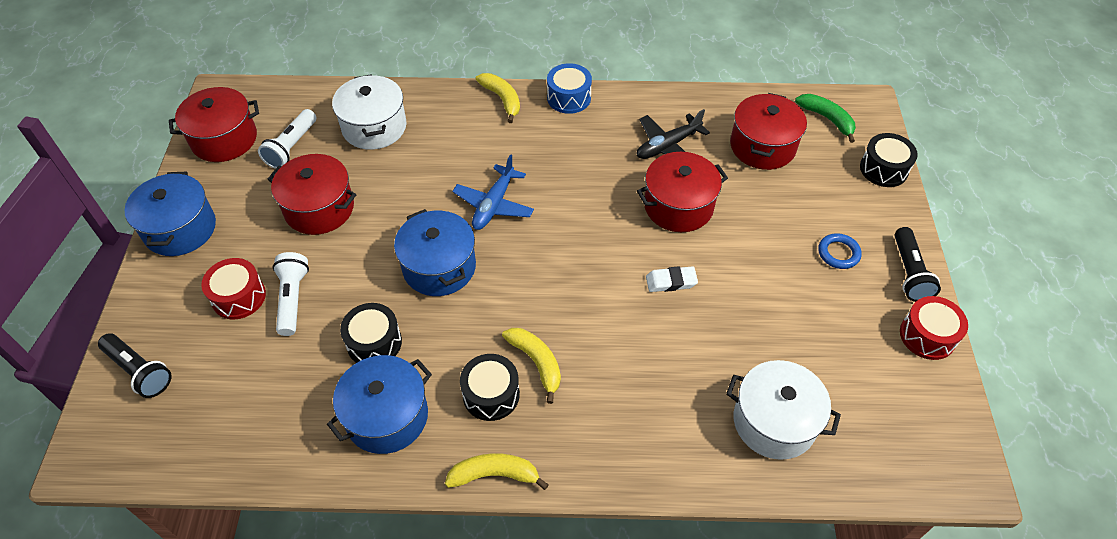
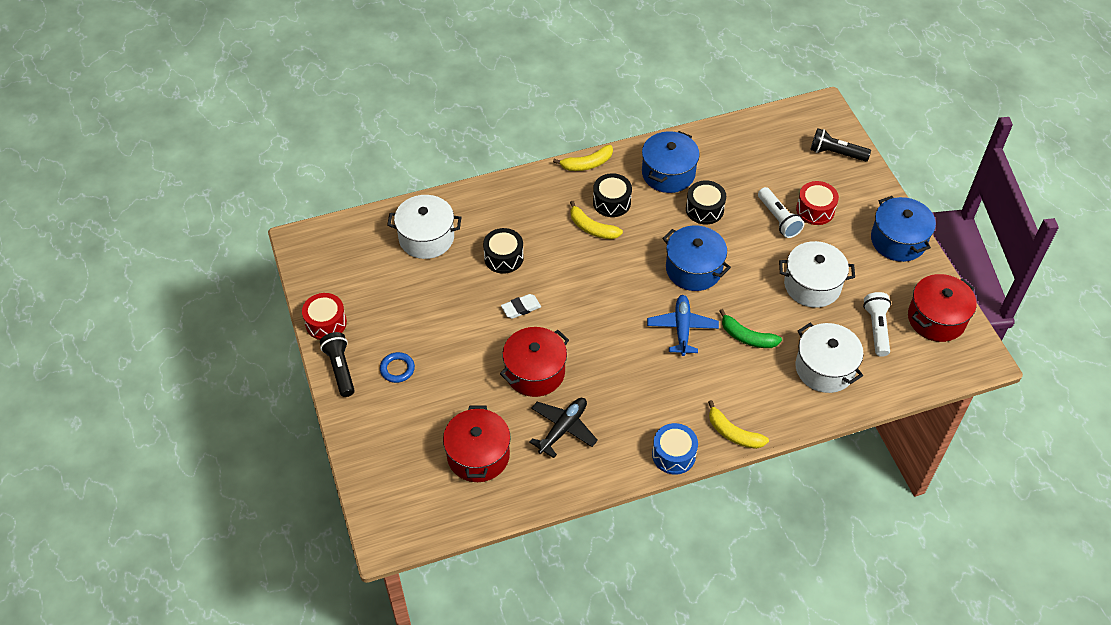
camera: 160 degrees right, 0 degrees up
(319, 208) = (812, 285): red pot -> white pot
(827, 119) = (423, 507): green banana -> green banana (747, 337)
(883, 169) = (365, 464): black drum -> black drum (503, 257)

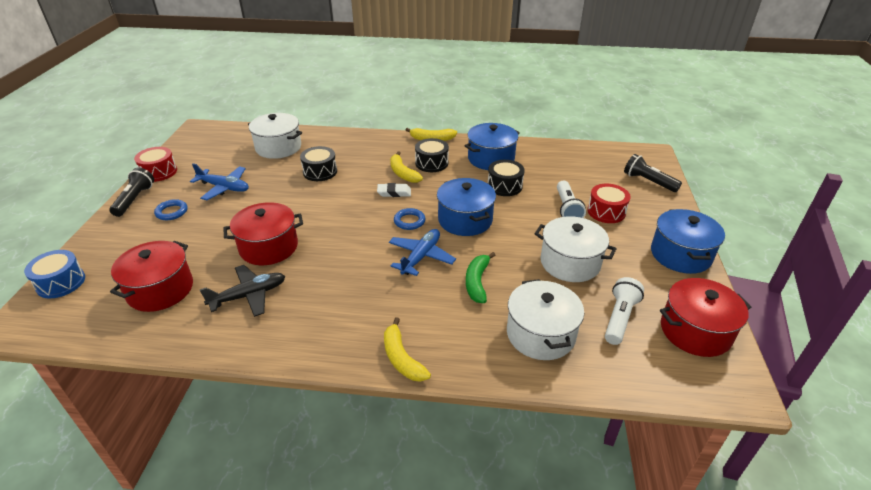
camera: 25 degrees right, 15 degrees down
(421, 317) = (224, 188): none -> blue plane
(521, 308) = (301, 204): white eraser -> white eraser (394, 192)
(643, 290) = (409, 221): none -> blue ring
(673, 455) = (326, 355): blue drum -> blue drum (61, 283)
(747, 337) = (477, 282): green banana -> green banana turned 45 degrees clockwise

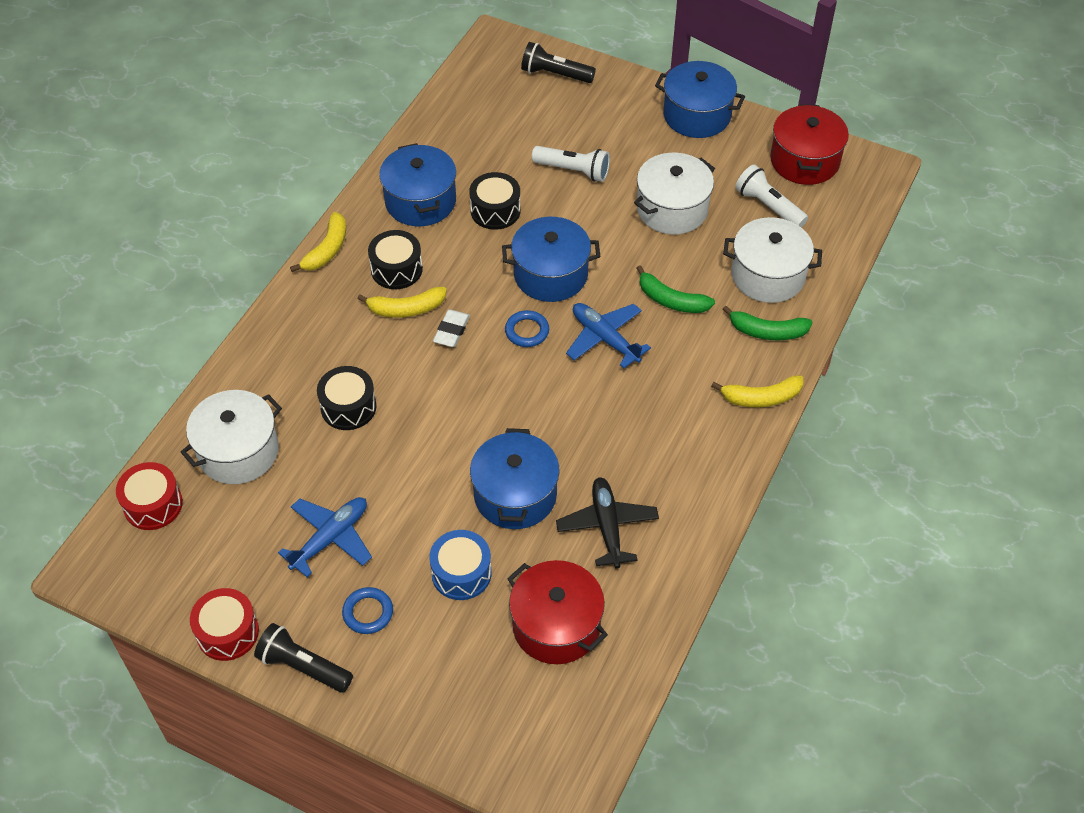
camera: 70 degrees left, 15 degrees up
(61, 283) = (490, 752): blue drum -> blue drum (461, 573)
(269, 247) = (515, 495): red pot -> blue pot
(477, 347) = (767, 332): none -> green banana
(606, 212) = (596, 139): red drum -> red drum (153, 505)
(648, 182) = (555, 74): black flashlight -> black flashlight turned 45 degrees clockwise

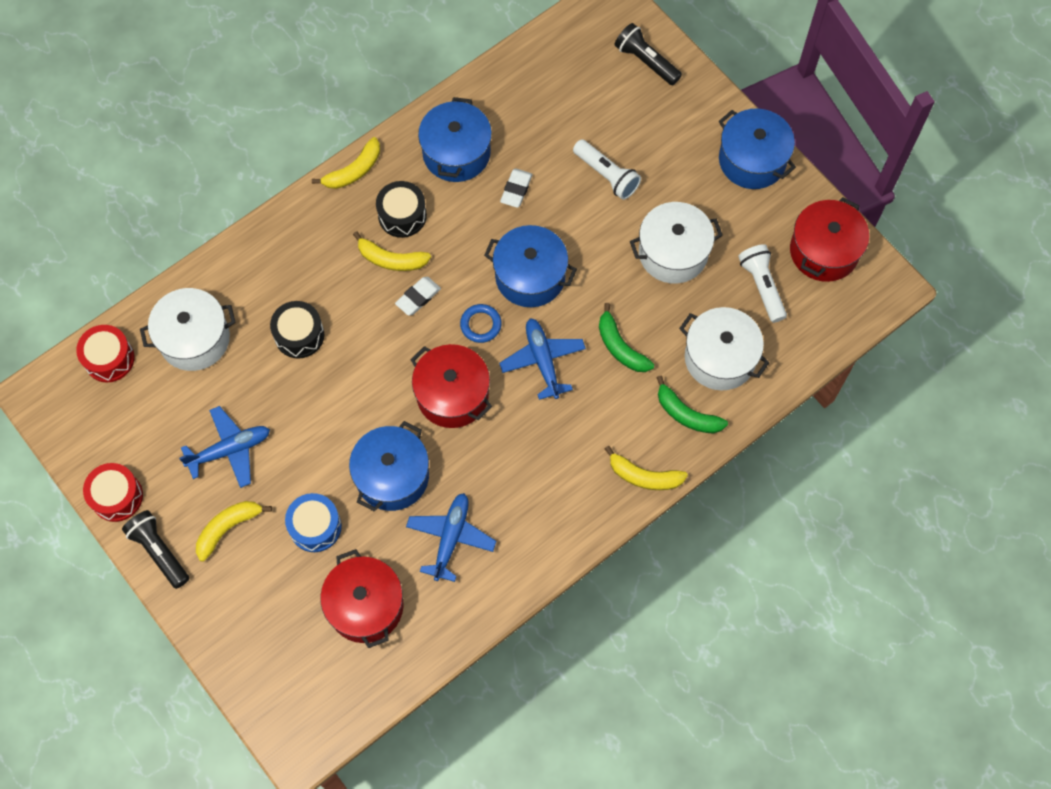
camera: 25 degrees right, 15 degrees up
(368, 612) = (228, 528): blue ring -> yellow banana
(495, 210) = (516, 190): black drum -> white eraser
(534, 400) = (452, 395): none -> red pot
(607, 526) = (451, 538): black plane -> blue plane

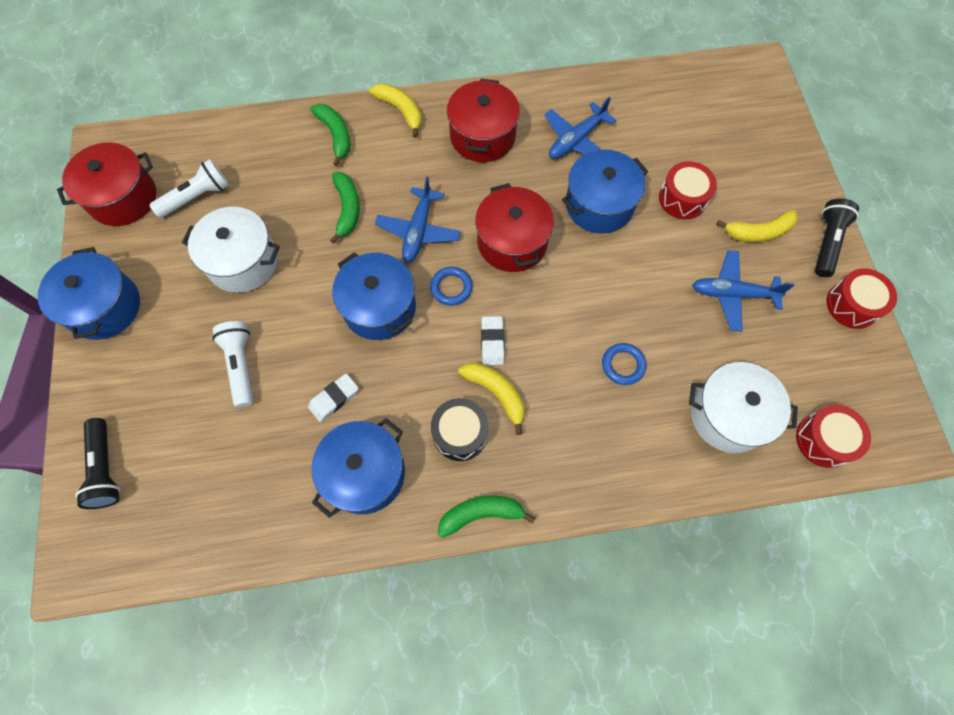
camera: 150 degrees left, 0 degrees up
(159, 551) = (826, 243): black flashlight -> black flashlight turned 150 degrees counterclockwise
(299, 335) = (623, 365): black drum -> blue ring
(315, 527) = (682, 198): blue drum -> red drum
(354, 171) = (481, 514): yellow banana -> green banana
(365, 606) = (668, 127): red pot -> red pot (482, 136)
(418, 297) = (492, 342): white eraser -> white eraser turned 75 degrees counterclockwise
(720, 358) = (277, 161): white pot -> none
(761, 286) = (197, 197): white flashlight -> white flashlight turned 135 degrees counterclockwise

